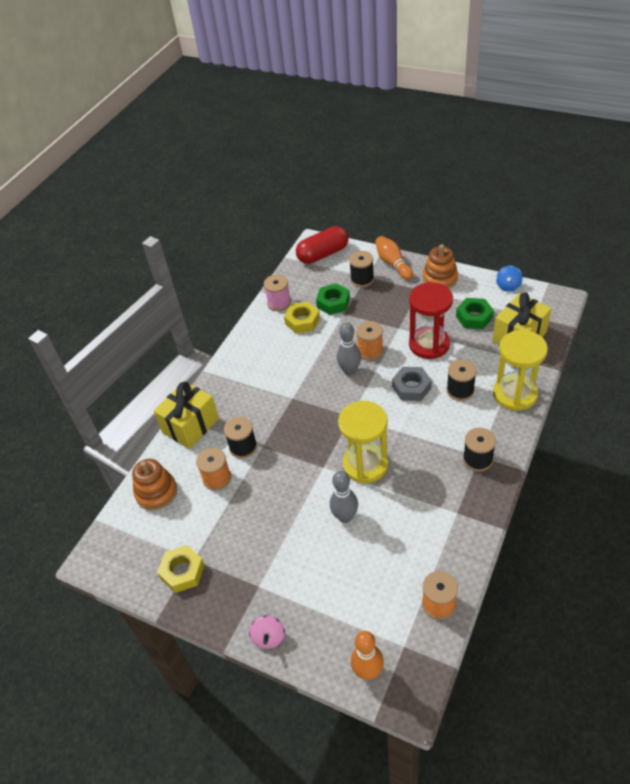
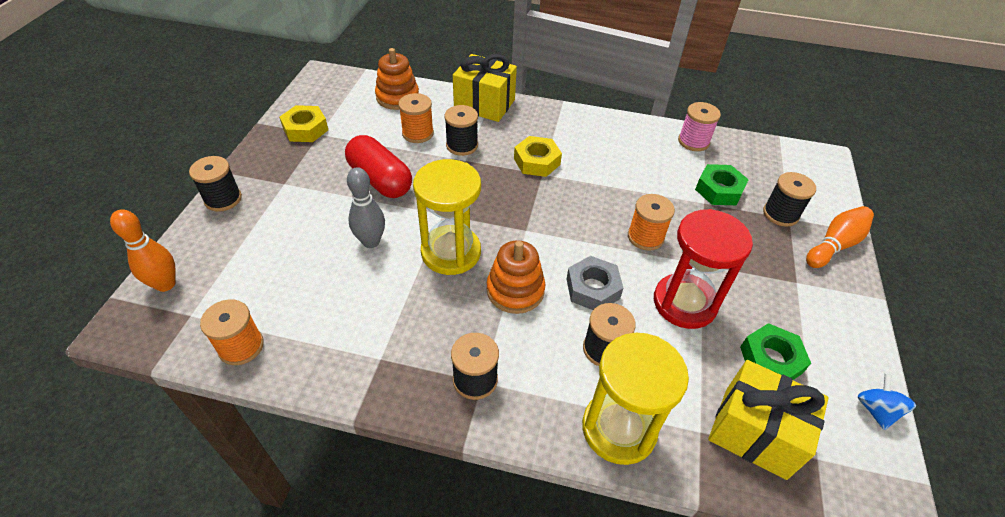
camera: 70 degrees right, 0 degrees up
(269, 637) = (223, 199): pink spinning top -> black spool
(302, 321) = (672, 166): yellow nut -> yellow nut (536, 161)
(323, 254) = (807, 169): red capsule -> red capsule (380, 180)
(350, 371) = (602, 220): grey bowling pin -> none
(440, 279) = (835, 306): orange stacking toy -> orange stacking toy (515, 290)
(508, 286) = (875, 410): blue spinning top -> blue spinning top turned 90 degrees clockwise

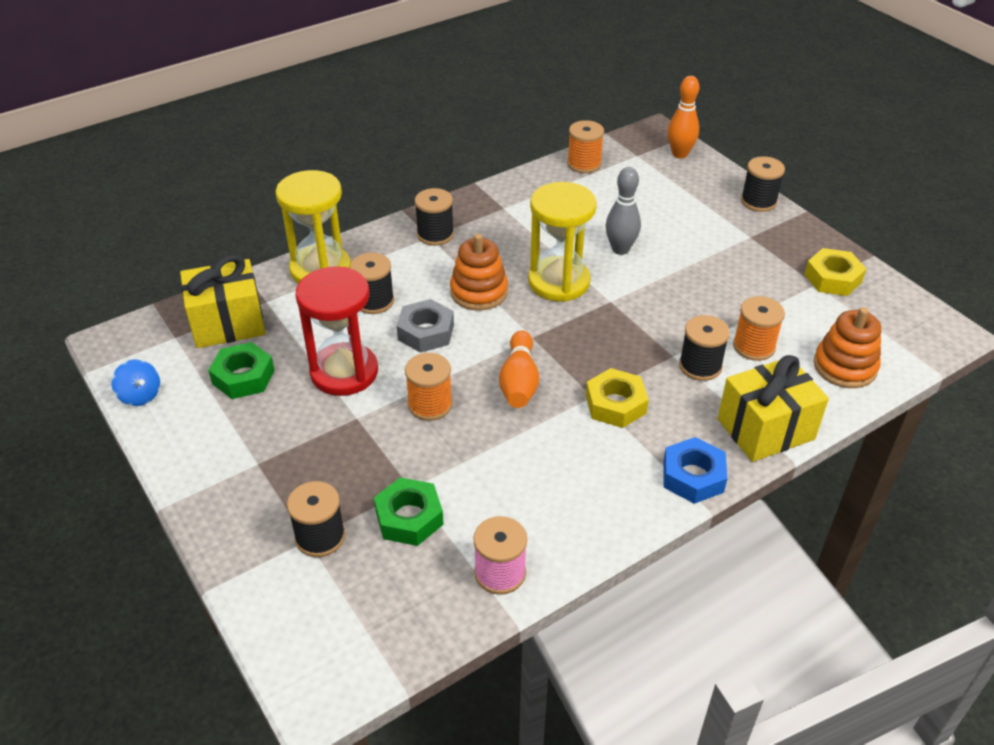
camera: 135 degrees right, 5 degrees down
(380, 180) = (698, 288): red capsule -> none
(550, 113) = (693, 476): none -> blue nut
(834, 245) = (238, 539): orange bowling pin -> orange bowling pin (519, 382)

